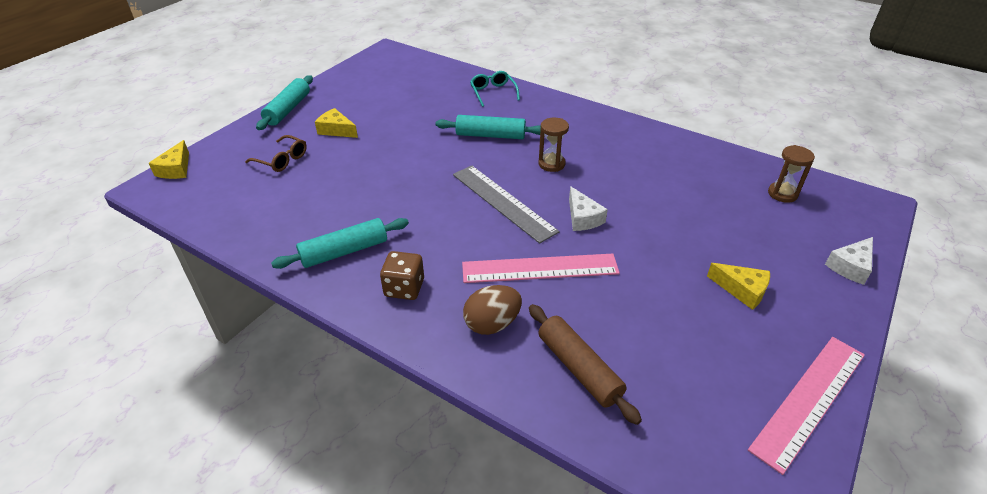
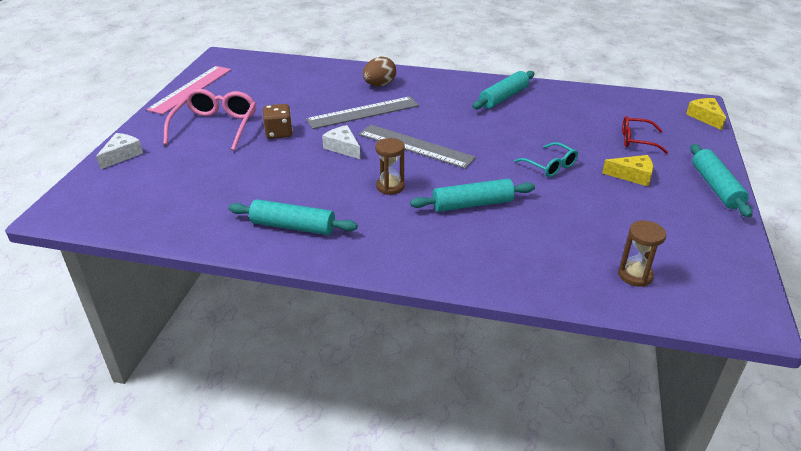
camera: 160 degrees right, 5 degrees down
(282, 160) = (637, 140): brown glasses -> red glasses
(404, 288) = (445, 89): brown dice -> brown dice (279, 133)
(493, 92) = (517, 267): turquoise glasses -> turquoise glasses (550, 166)
(540, 269) = (363, 112): pink ruler -> grey ruler
(578, 368) = (321, 79): brown rolling pin -> none
(646, 148) = (293, 226): none -> turquoise rolling pin
(742, 290) = (215, 126): yellow cheese -> pink glasses
(782, 194) = (151, 204): brown hourglass -> brown hourglass (635, 275)

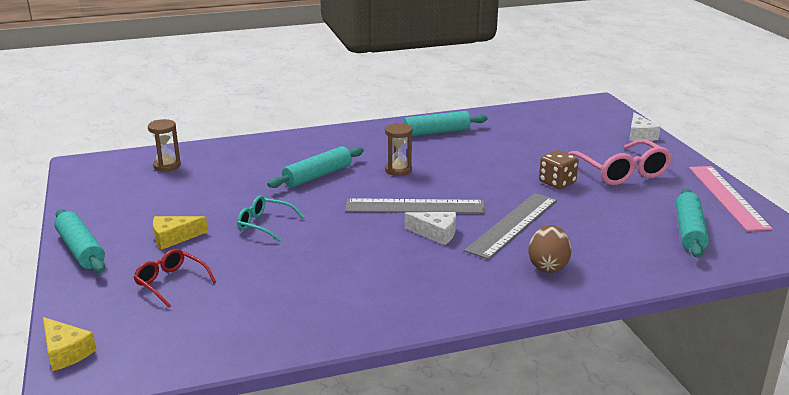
camera: 150 degrees right, 10 degrees down
(343, 148) = (480, 187): white cheese -> white cheese (436, 233)
(503, 97) = (372, 297): turquoise rolling pin -> turquoise rolling pin (689, 231)
(637, 140) = (171, 282): red glasses -> red glasses turned 120 degrees counterclockwise

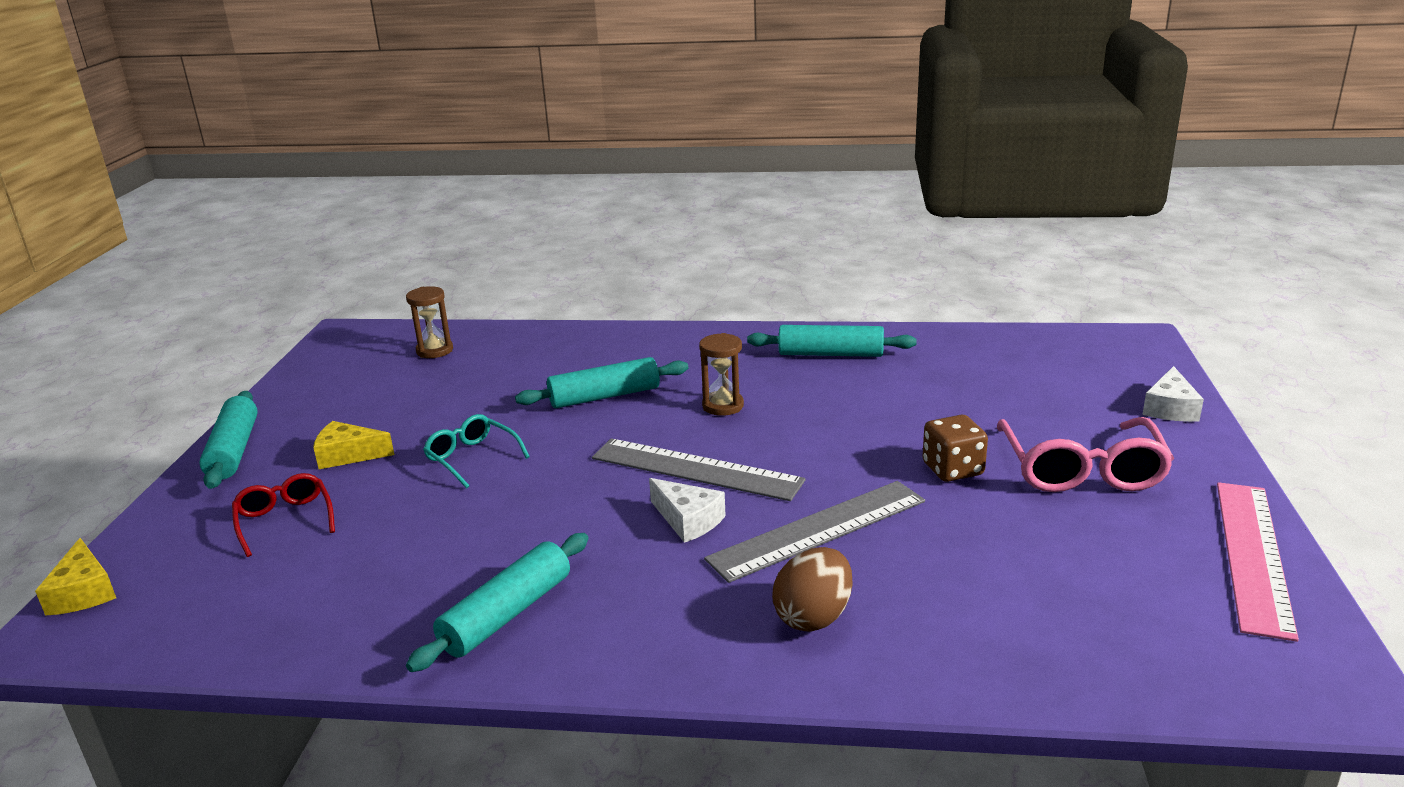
camera: 25 degrees right, 0 degrees up
(689, 231) = (1122, 608): turquoise rolling pin -> turquoise rolling pin (507, 614)

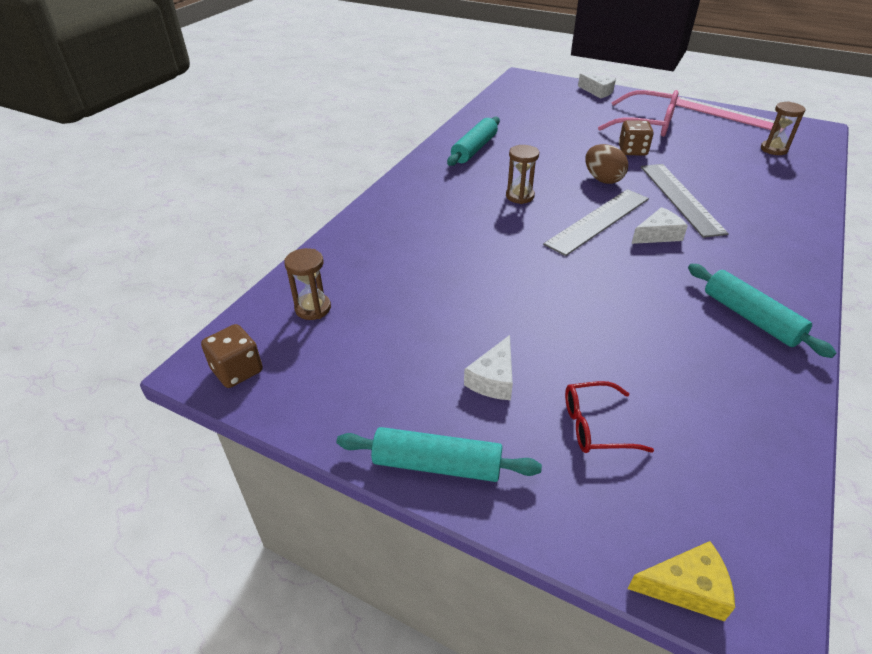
camera: 70 degrees left, 15 degrees up
(341, 345) = (237, 370): none -> brown dice
(348, 455) = (493, 379): yellow cheese -> white cheese
(472, 458) = (536, 309): turquoise glasses -> none
(604, 396) = (473, 236): turquoise rolling pin -> none
(813, 617) = (762, 217): brown egg -> brown egg (602, 179)
(1132, 624) = (774, 149): none -> brown hourglass

